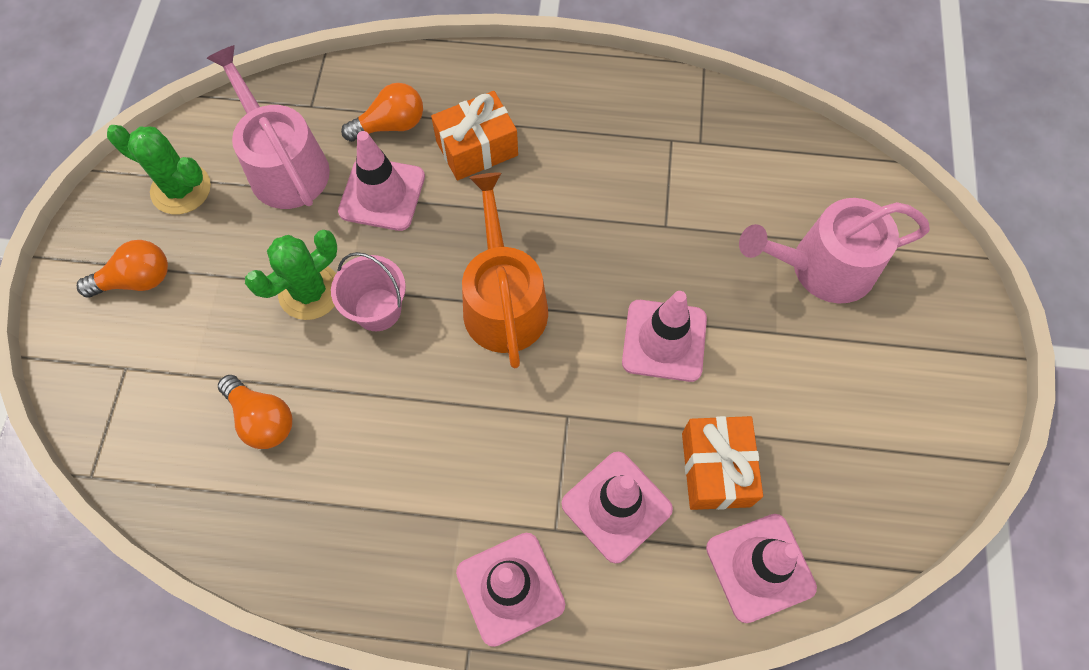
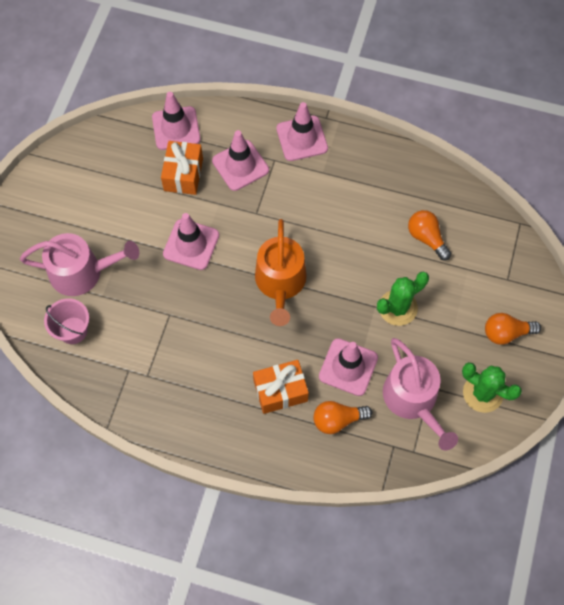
camera: 170 degrees left, 0 degrees up
(377, 309) = (357, 290): pink bucket -> pink bucket (73, 330)

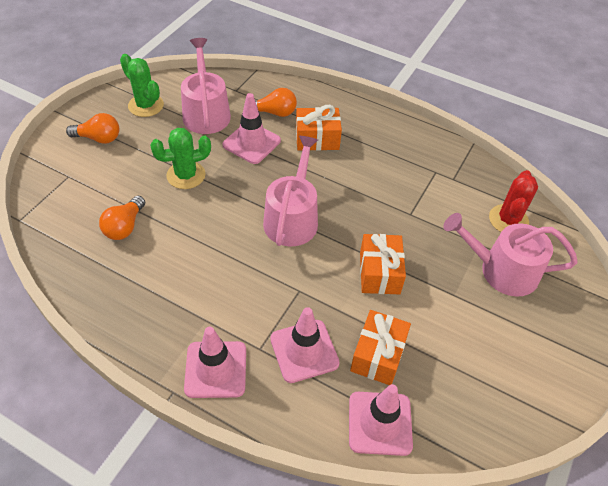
camera: 170 degrees left, 15 degrees down
(73, 330) = (508, 220): pink bucket -> red cactus
(191, 244) = (379, 273): pink traffic cone -> orange gift
(280, 283) = (292, 218): orange watering can -> pink watering can
(426, 238) = (125, 226): orange light bulb -> orange light bulb turned 45 degrees clockwise

